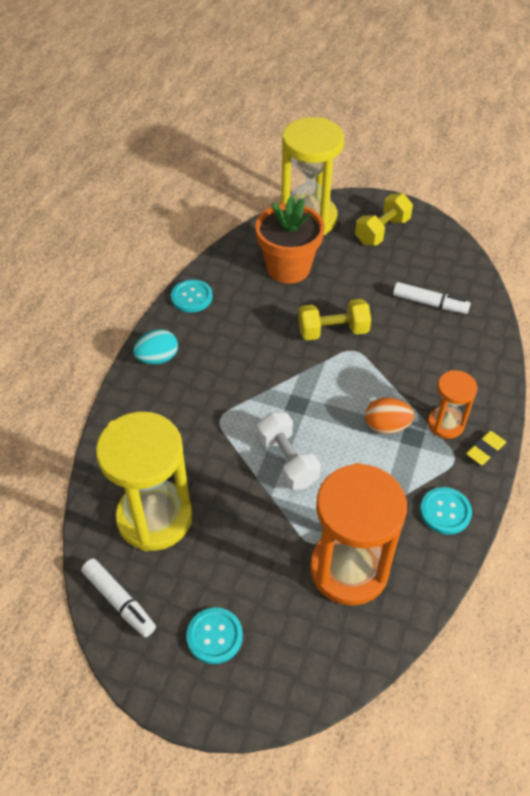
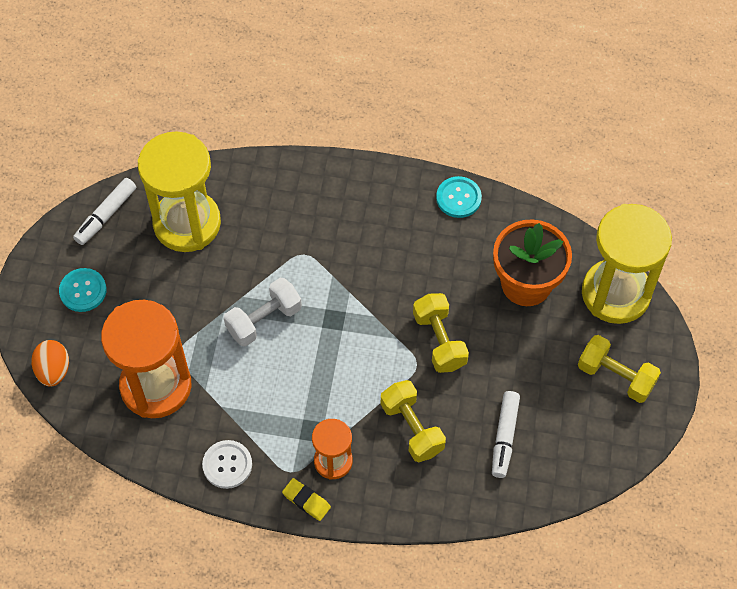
camera: 80 degrees right, 10 degrees up
(157, 358) = (368, 185): turquoise egg -> none
(386, 426) = (320, 404): orange egg -> orange egg (53, 370)
(416, 362) = (412, 428): none -> yellow dumbbell
(445, 511) = (227, 465): turquoise button -> white button

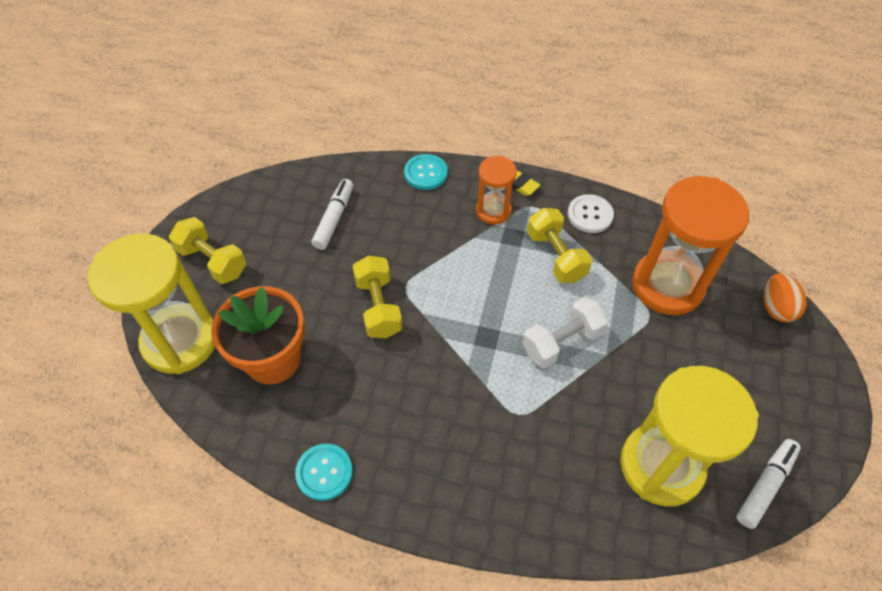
camera: 175 degrees left, 5 degrees down
(83, 291) = (768, 390): turquoise button -> turquoise button (426, 173)
(412, 428) = (418, 231): yellow dumbbell -> yellow dumbbell (555, 256)

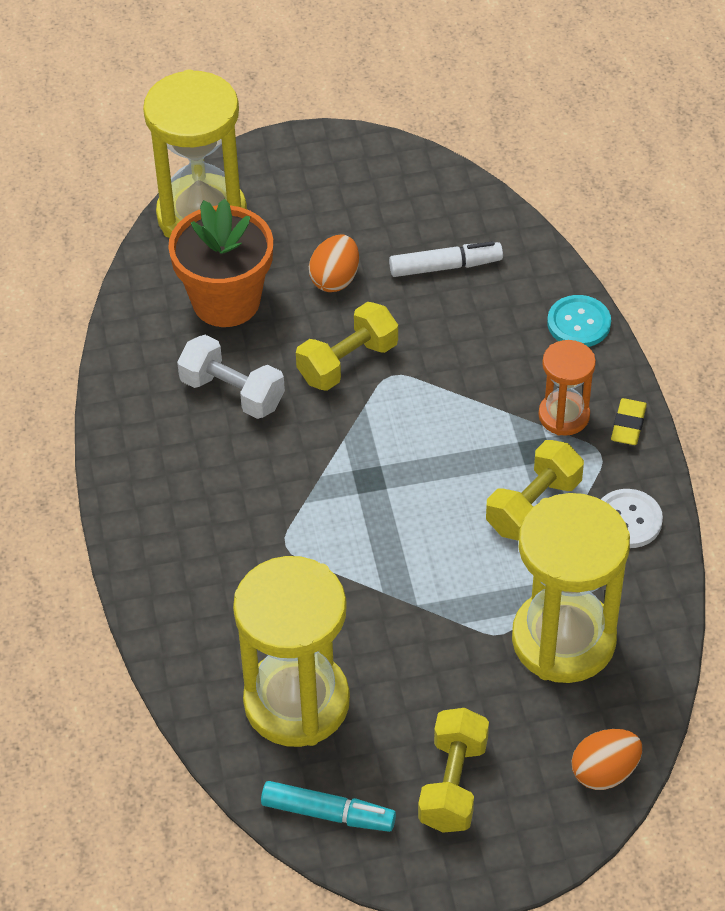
camera: 65 degrees right, 5 degrees down
(213, 261) = (315, 190): yellow dumbbell -> yellow dumbbell (453, 784)
(301, 283) = (335, 279): none -> orange egg
(324, 472) = (124, 404): turquoise button -> none
(561, 342) = (407, 554): white dumbbell -> white dumbbell (232, 393)
(667, 285) = (563, 640): orange hourglass -> yellow hourglass
(765, 485) = (328, 813): white marker -> turquoise marker

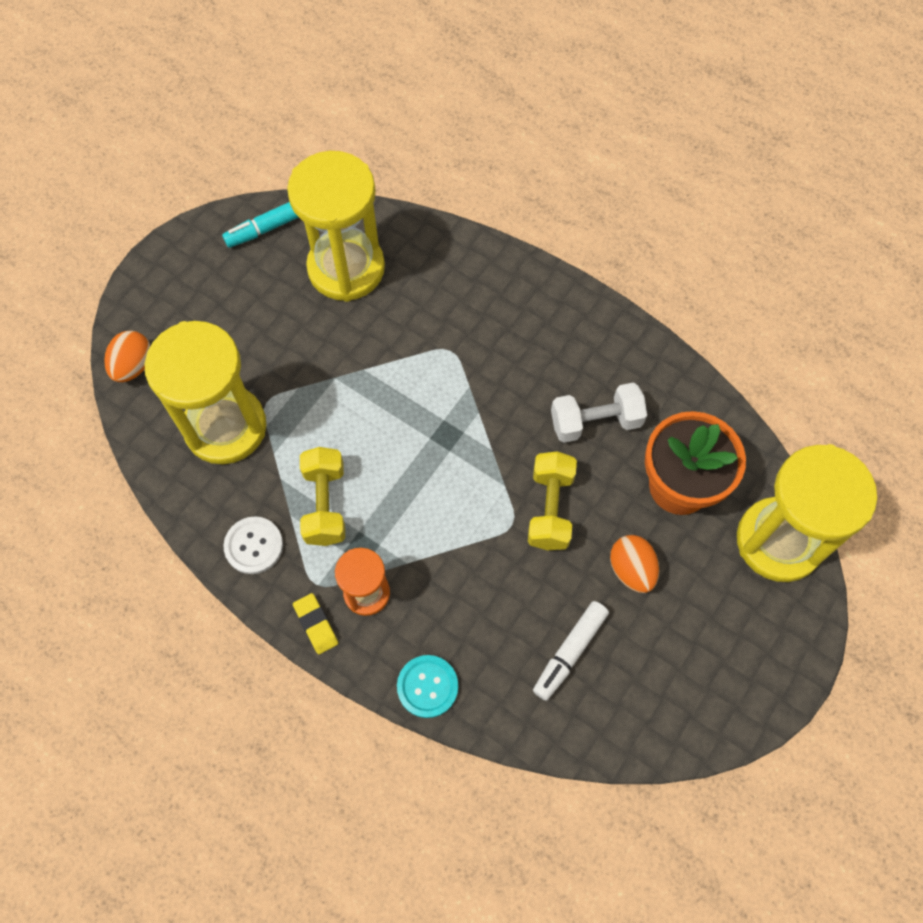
camera: 135 degrees right, 15 degrees up
(453, 784) = (215, 293): yellow dumbbell -> none

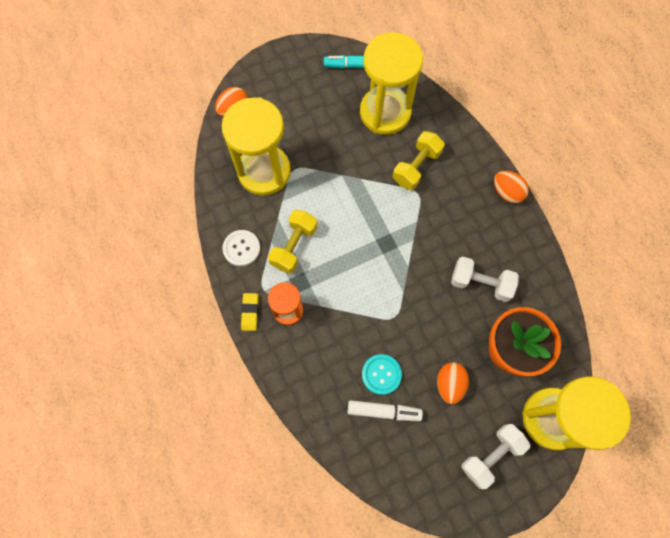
camera: 30 degrees right, 5 degrees up
(427, 686) = (291, 383): turquoise button -> turquoise button (381, 374)
(550, 508) = (422, 320): yellow dumbbell -> yellow dumbbell (416, 167)
(561, 291) = (507, 192): none -> orange egg
(569, 652) = (384, 411): white marker -> white marker turned 150 degrees counterclockwise
(734, 629) = (491, 455): none -> white dumbbell

